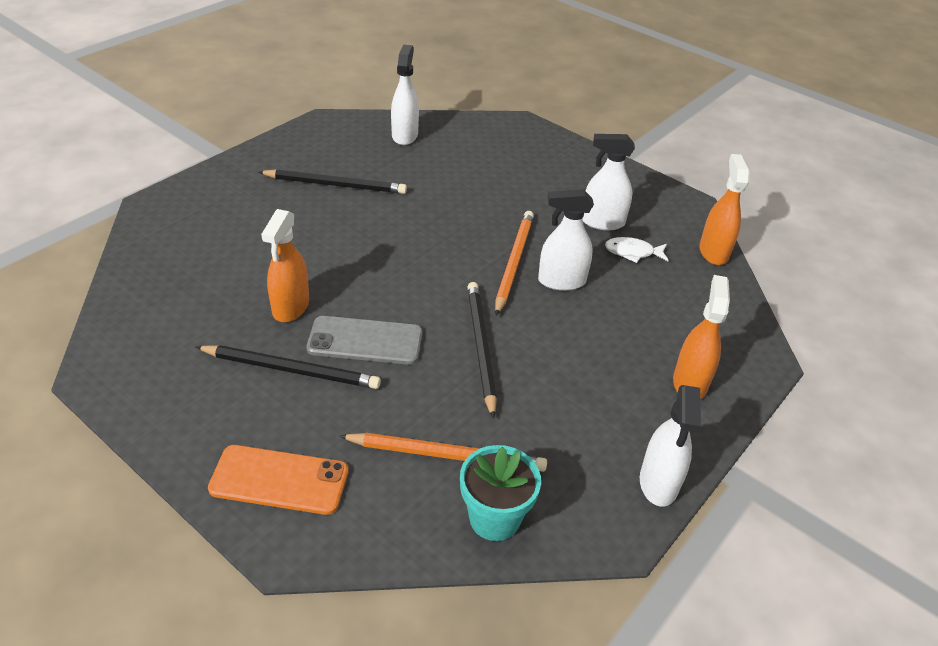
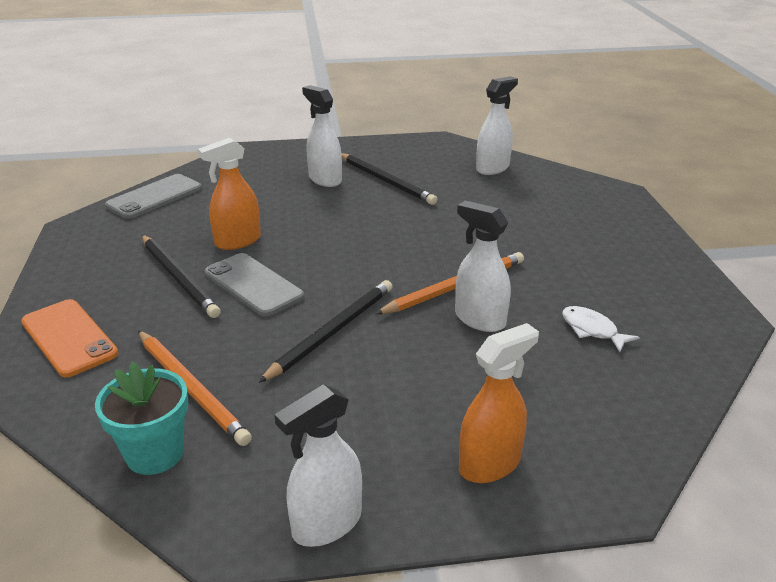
camera: 45 degrees right, 10 degrees down
(133, 300) = (154, 197): none -> grey phone
(602, 222) = (594, 293): white spray bottle -> white spray bottle (325, 179)
(713, 252) = (695, 370): orange spray bottle -> none

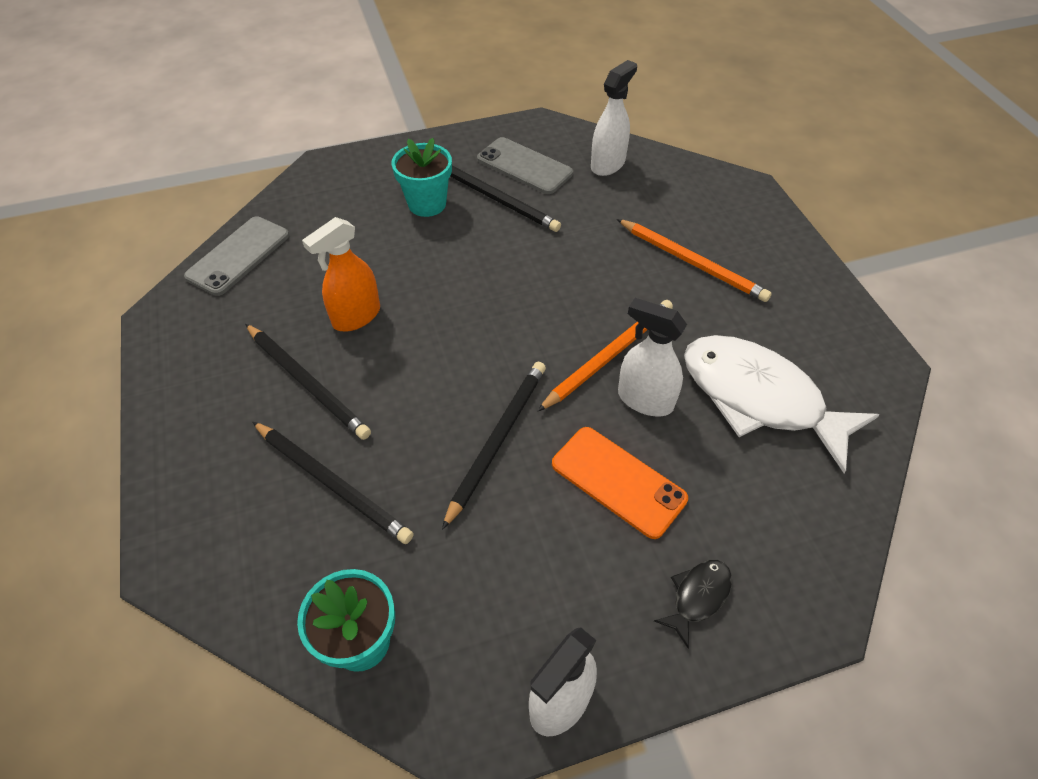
camera: 10 degrees left, 20 degrees up
(69, 338) = (213, 492): orange phone -> orange phone (618, 481)
(173, 343) = (332, 483): none -> black pencil
(191, 388) = (371, 544): orange pencil -> orange pencil (691, 262)
(253, 285) = (393, 382): grey phone -> grey phone (524, 166)
(325, 179) = (427, 204): white spray bottle -> turquoise flower pot
(490, 464) = (698, 597): orange spray bottle -> black fish
(592, 330) = (759, 398): white fish -> white fish, size x2.36

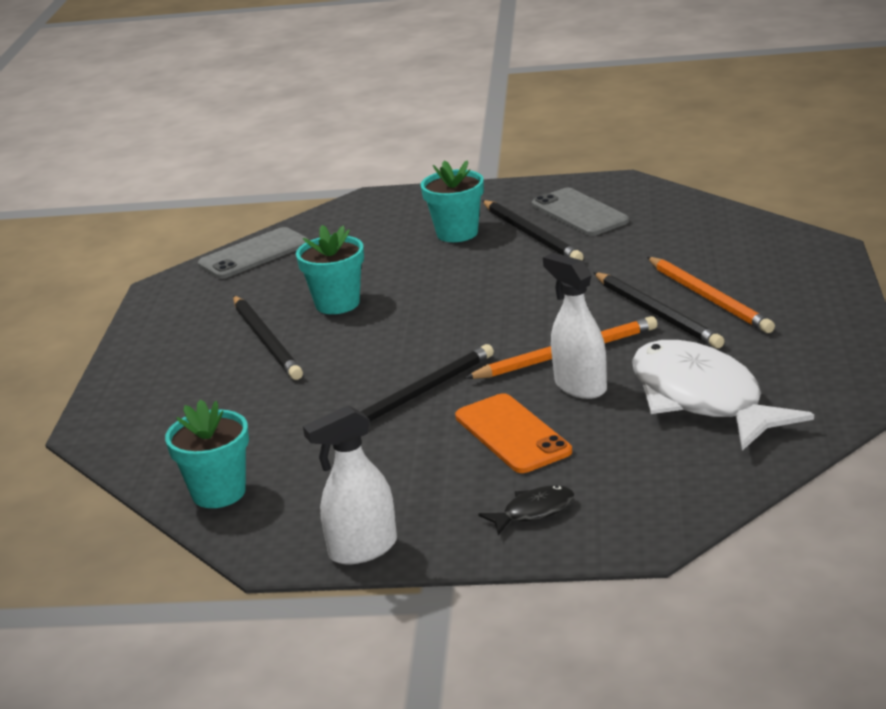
camera: 25 degrees right, 25 degrees down
(332, 483) = (250, 402): black pencil -> black pencil (657, 313)
(356, 316) = (337, 303): orange spray bottle -> turquoise flower pot
(608, 164) = (673, 218): white spray bottle -> none

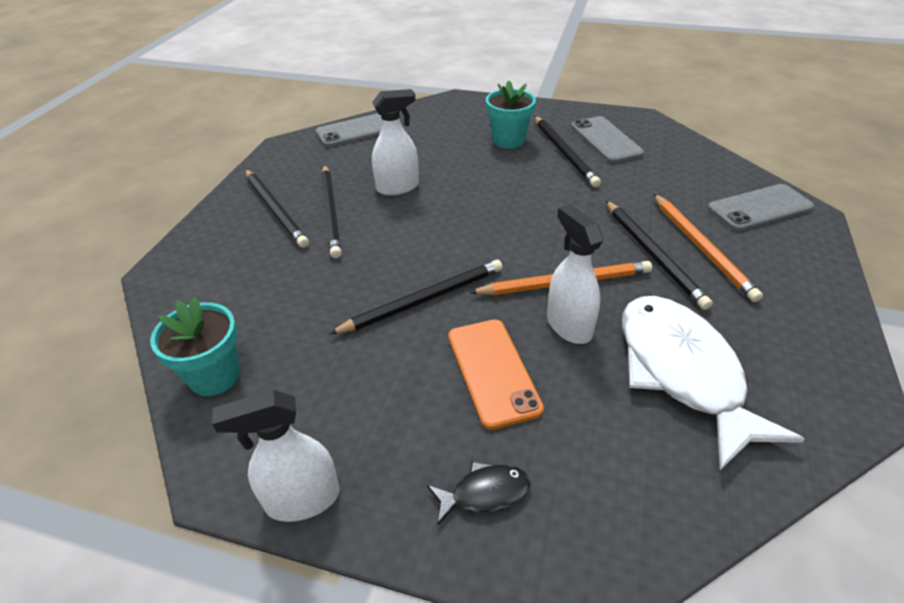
camera: 10 degrees right, 15 degrees up
(194, 350) = (275, 209): none -> black pencil
(337, 303) = (398, 187): turquoise flower pot -> white spray bottle
(769, 251) = (759, 208): none -> grey phone

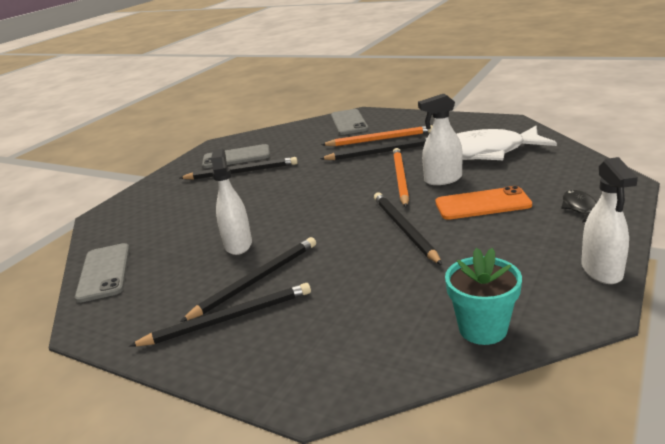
camera: 75 degrees left, 15 degrees down
(331, 211) = (256, 280): black pencil -> black pencil turned 45 degrees counterclockwise
(508, 140) = (202, 193): turquoise flower pot -> none

